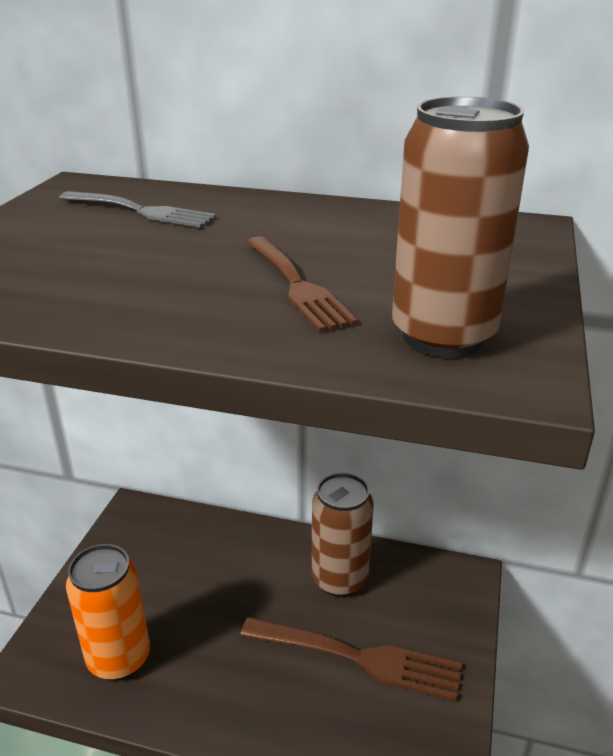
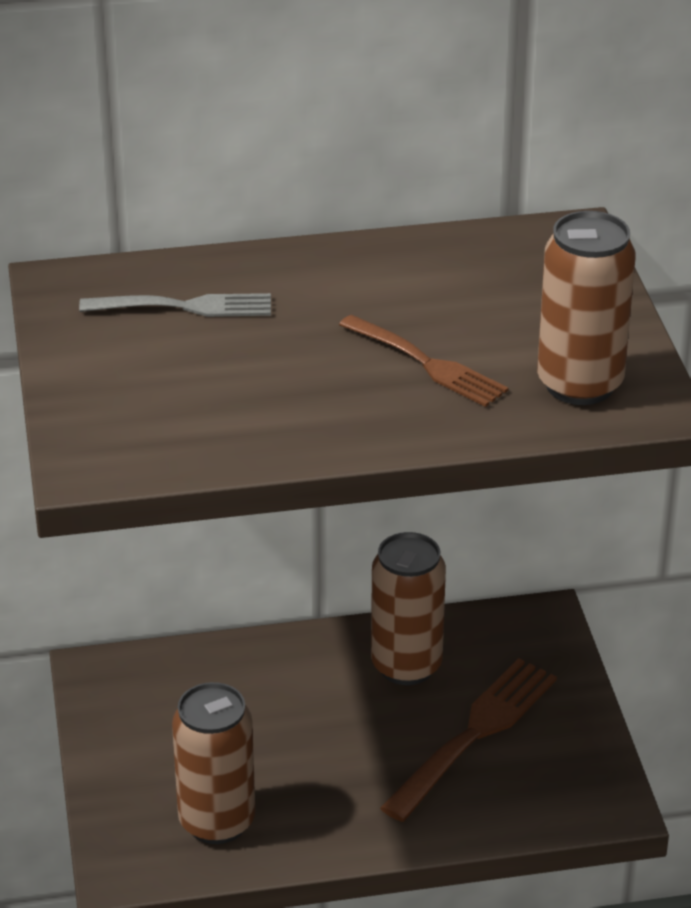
camera: 25 degrees left, 5 degrees up
(119, 658) = (217, 821): orange can -> brown can
(359, 658) = (474, 734): brown fork -> brown fork turned 45 degrees counterclockwise

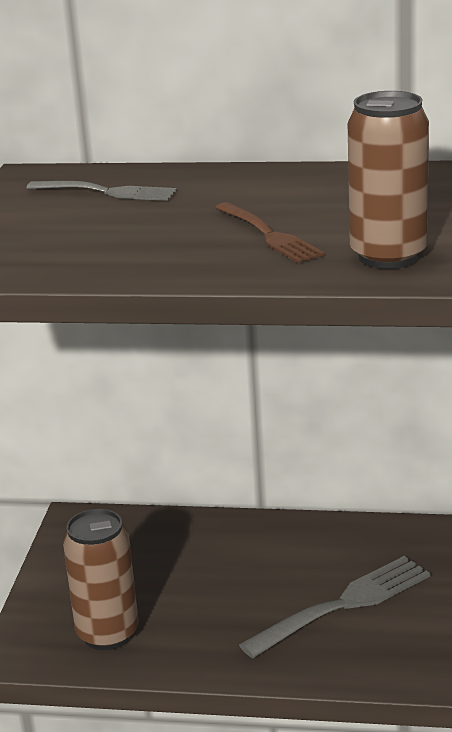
camera: 20 degrees right, 10 degrees down
(406, 665) = (311, 549): brown can -> none
(474, 734) = (343, 605): brown fork -> grey fork

